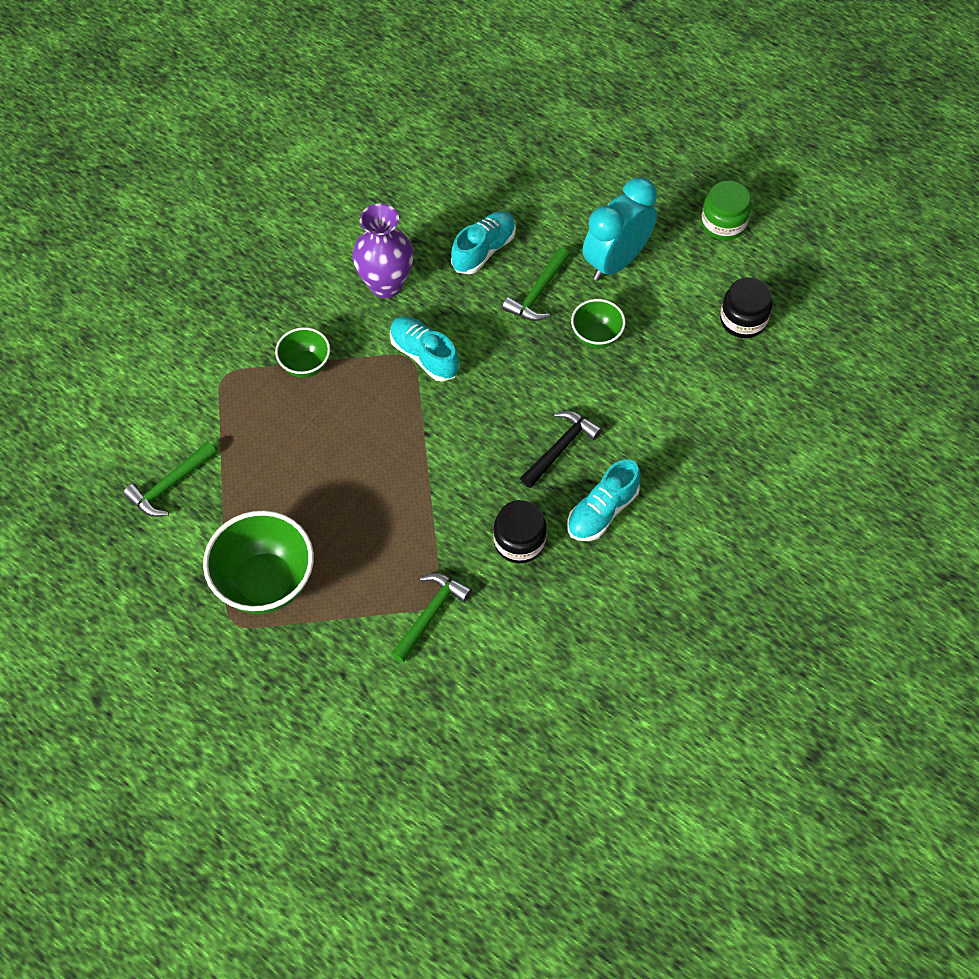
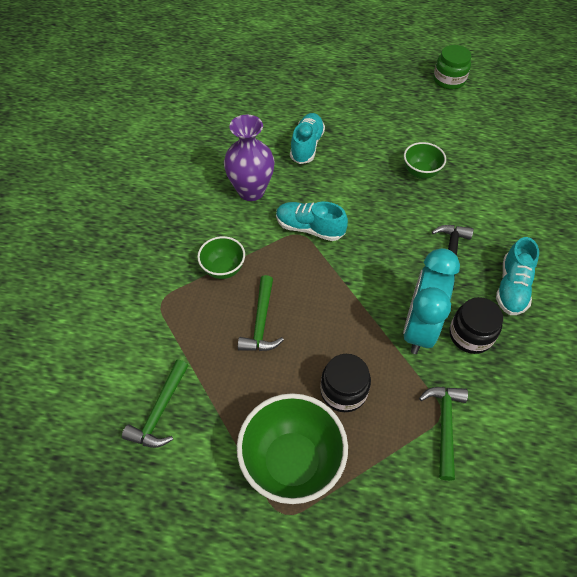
camera: 25 degrees left, 5 degrees down
(538, 293) = (362, 159): green hammer -> green hammer (261, 322)
(616, 261) = (399, 123): turquoise clock -> turquoise clock (419, 328)
(743, 320) = (505, 129): black jar -> black jar (343, 391)

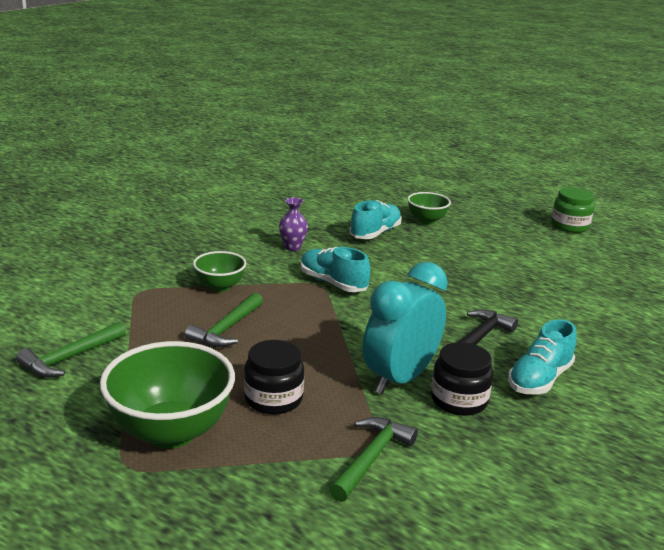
camera: 20 degrees right, 30 degrees down
(251, 191) = (292, 247): purple vase -> purple vase, size x0.54
(420, 172) = (488, 276): green bowl -> green bowl (426, 220)

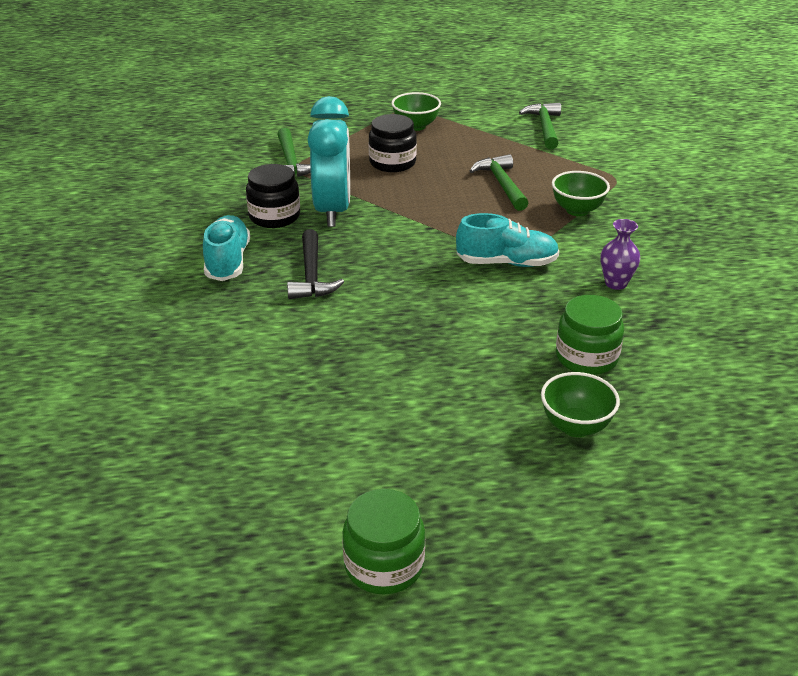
camera: 140 degrees right, 10 degrees up
(171, 432) = (415, 126): green bowl -> green bowl, size x0.55
(375, 233) = (586, 357): turquoise shoe -> green jar

